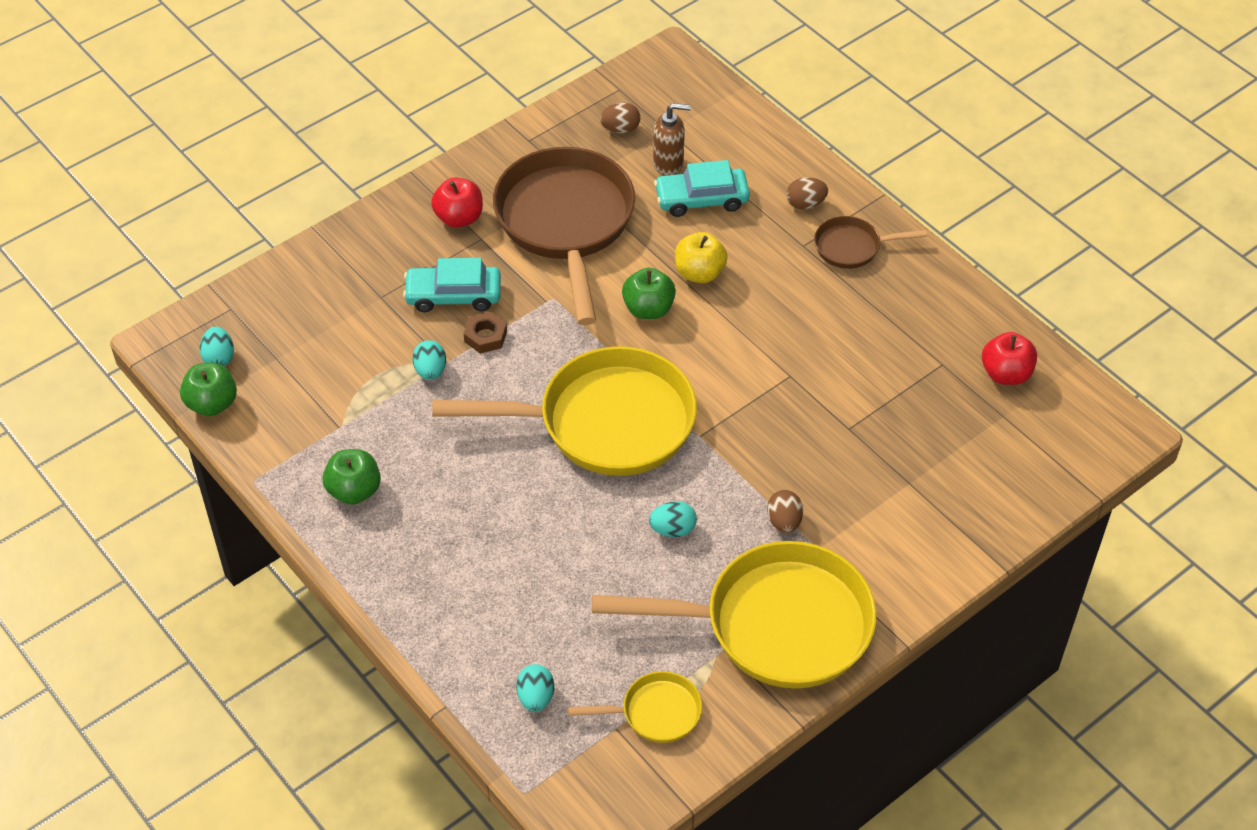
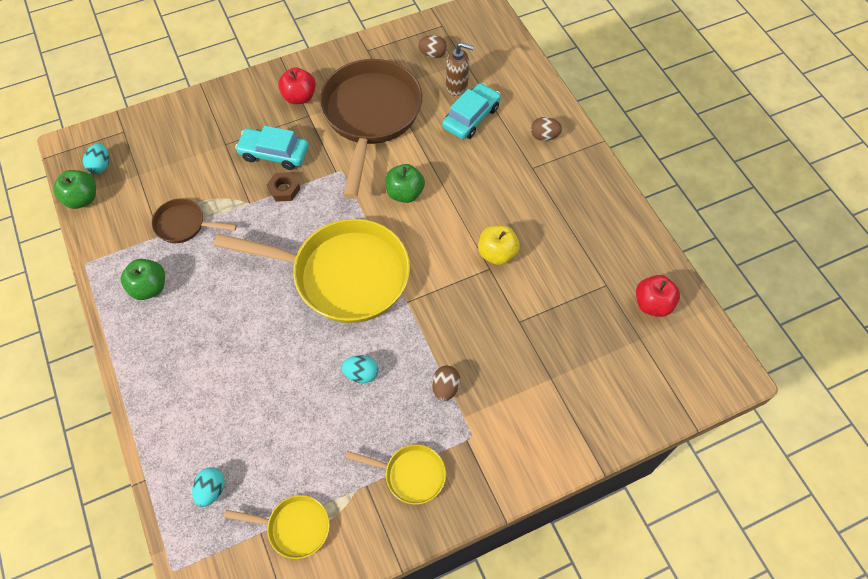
camera: 15 degrees right, 10 degrees up
(430, 371) = (237, 207): turquoise egg -> none
(699, 273) = (450, 173): yellow apple -> yellow apple (497, 253)
(701, 199) = (471, 117): turquoise car -> turquoise car turned 120 degrees clockwise
(776, 625) = (410, 475): yellow pan -> yellow pan, size x0.46
(852, 247) = (567, 176): brown pan -> brown pan (184, 225)

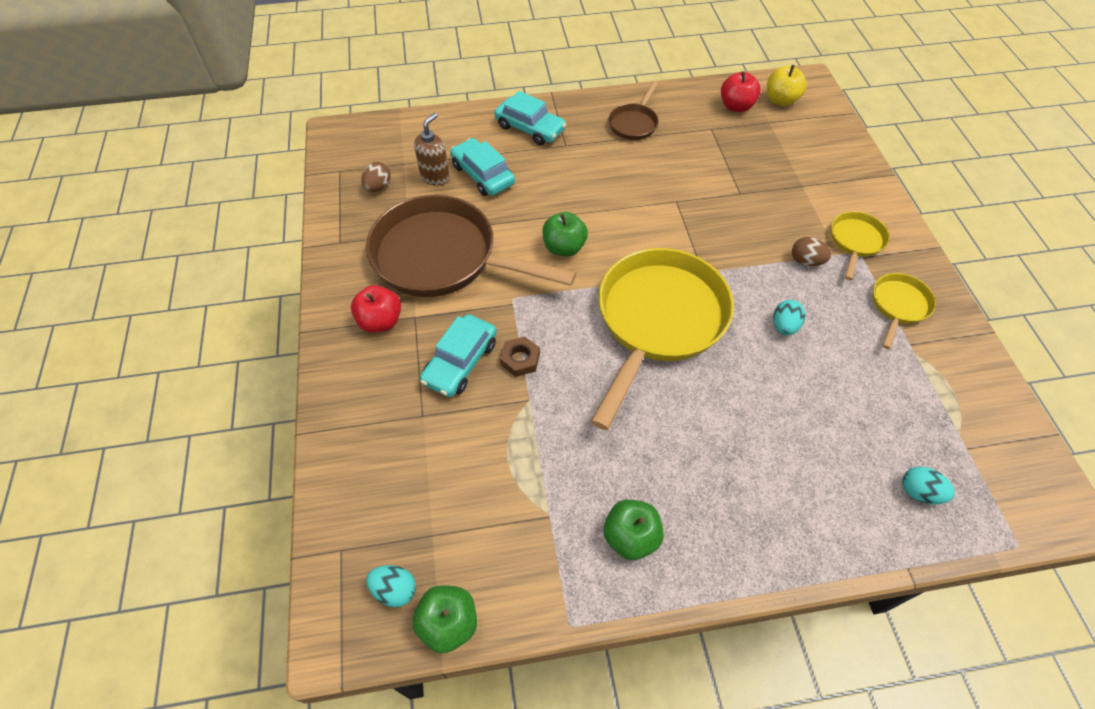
camera: 75 degrees left, 5 degrees down
(184, 225) = (540, 482): brown pan -> brown pan (634, 123)
(294, 527) = (958, 415): yellow pan -> yellow pan (855, 241)
(497, 253) = (660, 192): yellow apple -> yellow apple (781, 100)
(544, 136) = (530, 128): brown egg -> turquoise car

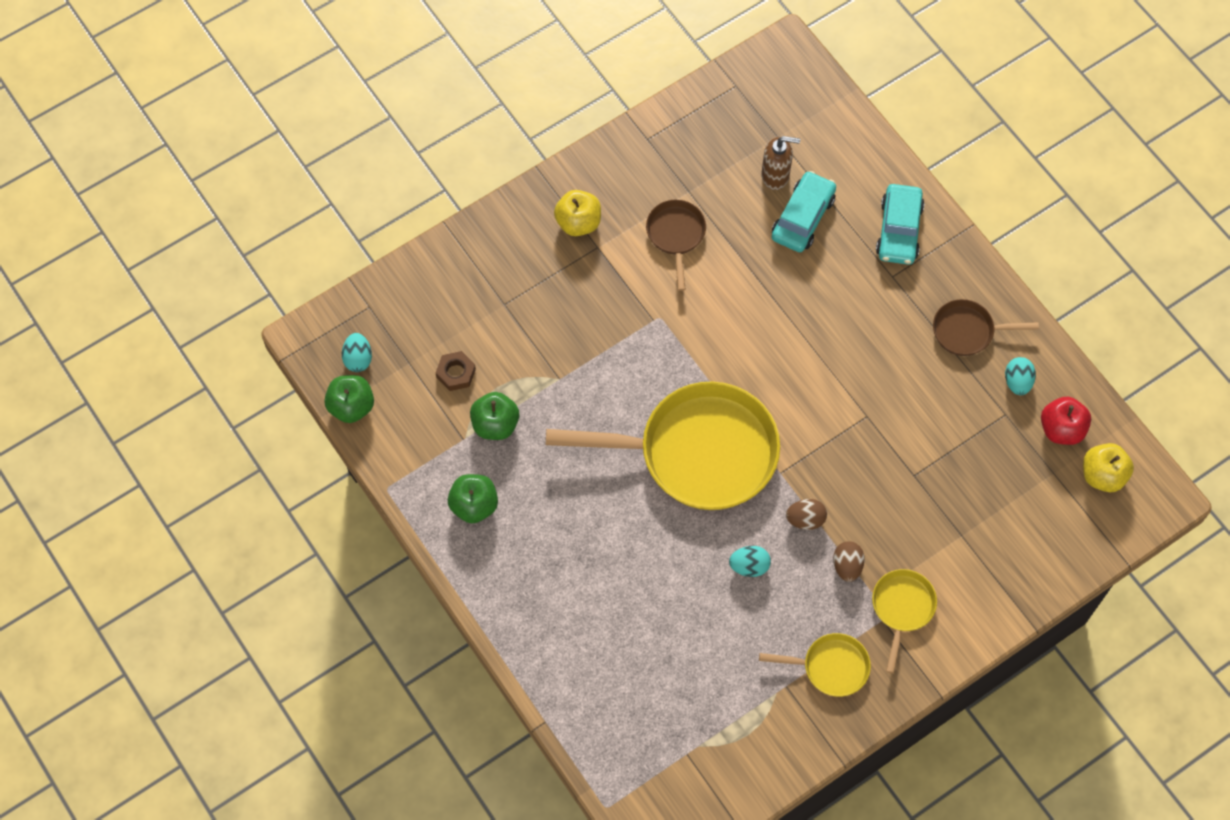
camera: 65 degrees right, 10 degrees up
(378, 187) = (733, 132): brown egg -> brown egg (805, 519)
(380, 321) = (578, 222): red apple -> yellow apple
(442, 257) = (676, 235): brown pan -> brown pan, size x0.46
(460, 362) = (569, 307): turquoise car -> none
(520, 359) = (596, 354): brown nut -> brown nut (456, 373)
(564, 247) = (745, 335): green apple -> green apple (495, 424)
(855, 241) = (902, 608): yellow pan -> yellow pan turned 75 degrees counterclockwise
(919, 492) = (621, 719): turquoise egg -> turquoise egg (1017, 382)

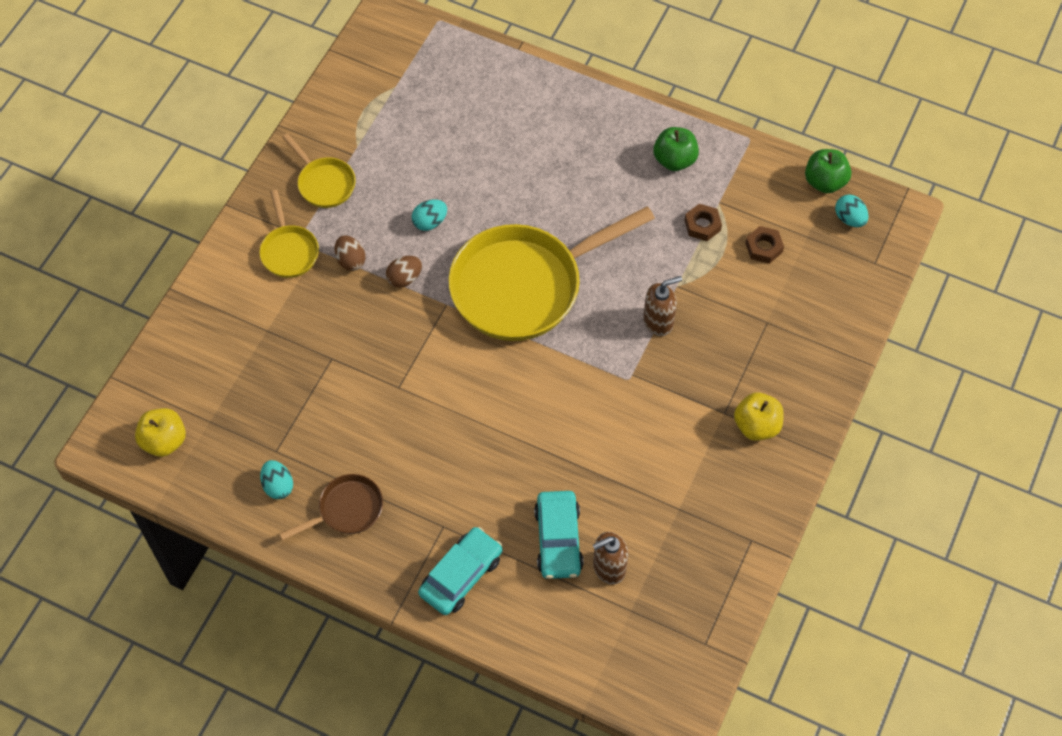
camera: 150 degrees right, 5 degrees down
(495, 424) = (702, 225): green apple -> brown nut
(599, 354) = (658, 322): none -> brown soap dispenser
(676, 235) = (663, 460): brown pan -> none
(831, 667) = (324, 183): yellow pan -> yellow pan turned 105 degrees counterclockwise
(898, 230) = (461, 575): turquoise car -> turquoise car turned 60 degrees clockwise
(1061, 429) = (219, 463): red apple -> none

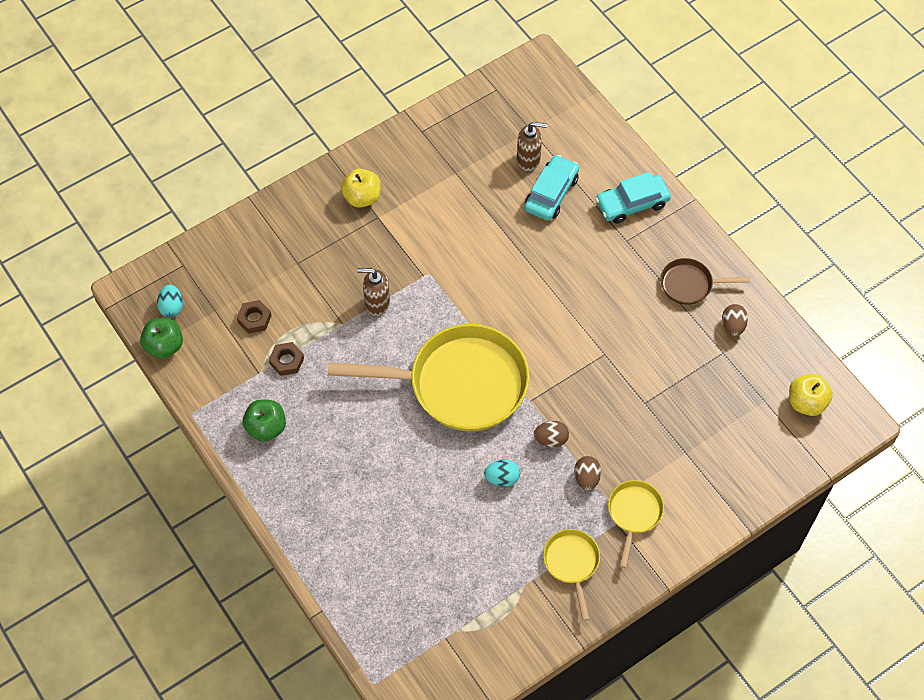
camera: 150 degrees left, 0 degrees up
(278, 486) = (733, 326): turquoise egg -> brown egg

